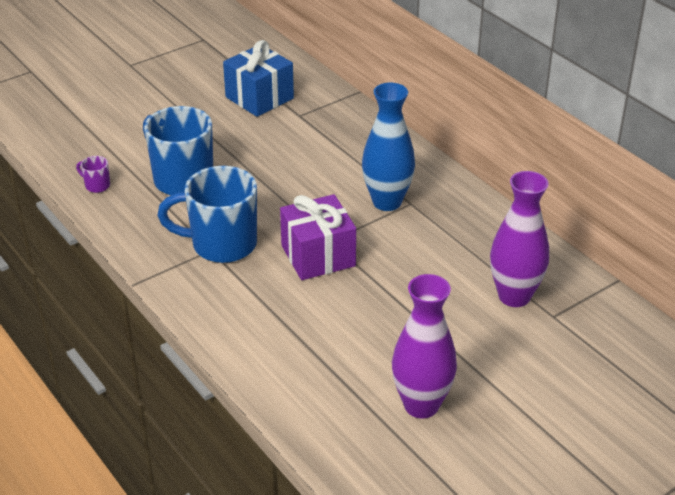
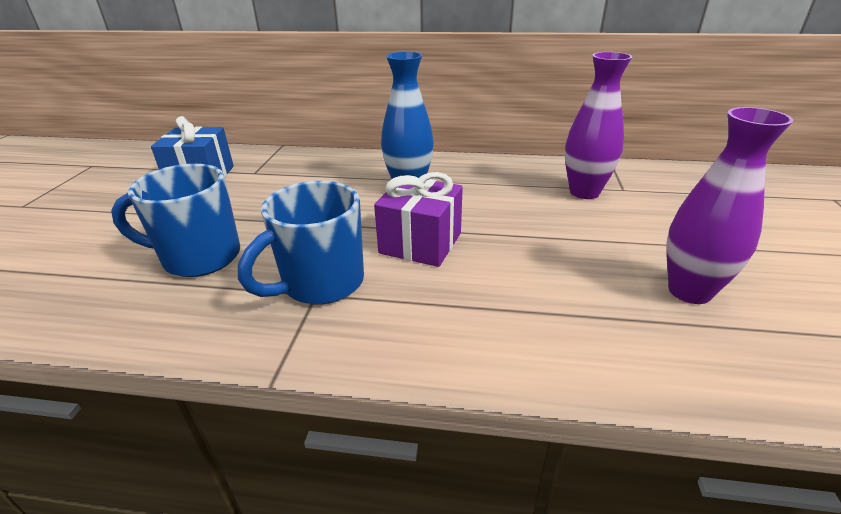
camera: 45 degrees left, 5 degrees down
(96, 185) = (90, 314): purple mug -> none

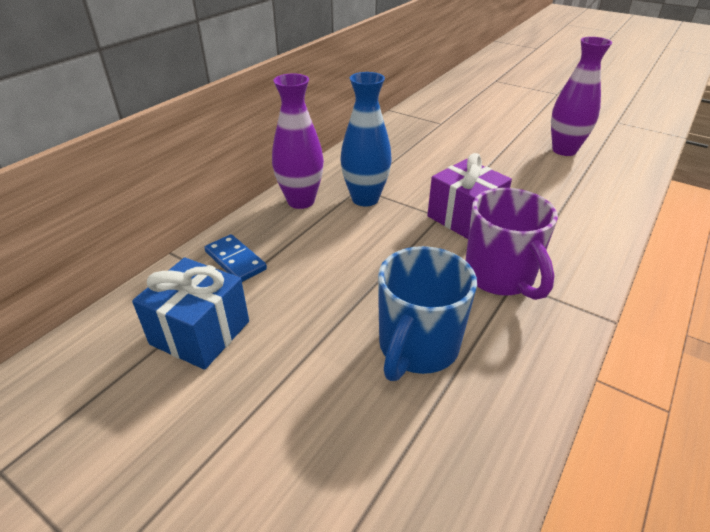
camera: 65 degrees left, 5 degrees up
(283, 165) = (235, 260): none -> blue domino
(321, 284) = (500, 277): blue mug -> purple mug
(584, 192) = (434, 136): purple vase -> purple vase (301, 201)

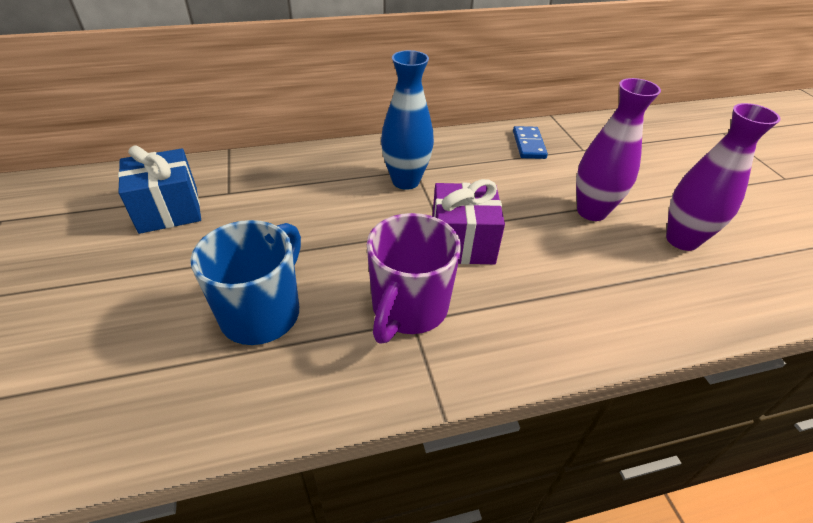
camera: 40 degrees right, 5 degrees up
(235, 260) = (253, 176): blue domino -> blue domino (529, 145)
(301, 201) = (357, 157): purple vase -> purple vase (591, 211)
(417, 347) = (263, 312): blue mug -> blue mug turned 135 degrees clockwise

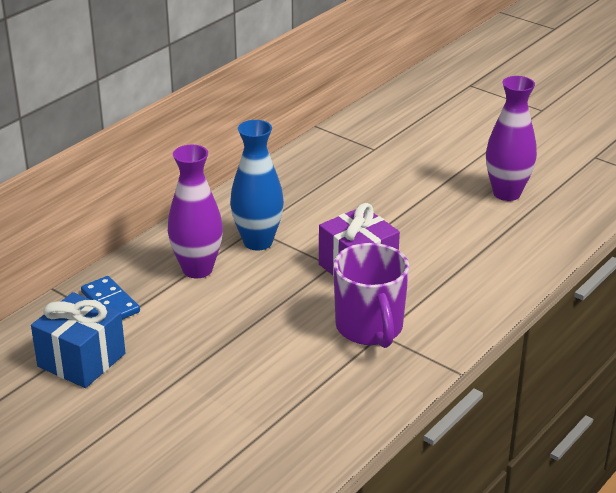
camera: 35 degrees left, 10 degrees down
(263, 312) = (270, 382): blue mug -> none
(529, 145) = (325, 163): blue domino -> blue domino (110, 302)
(591, 211) = (428, 200): purple vase -> purple vase (197, 269)

